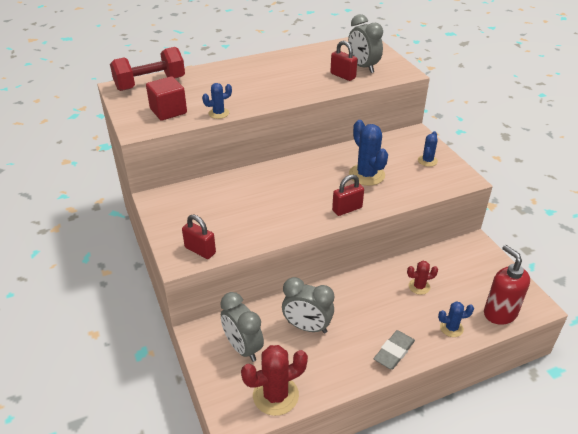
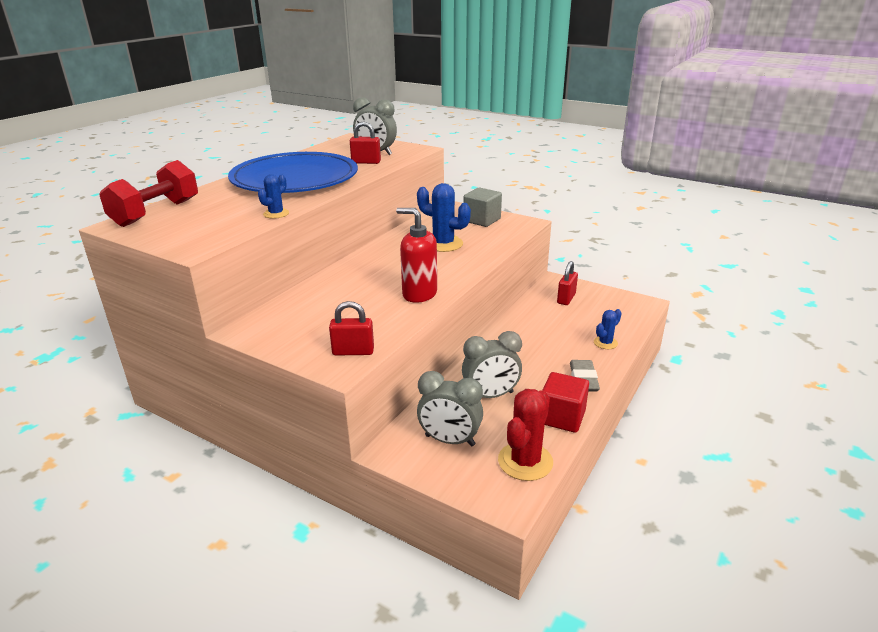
camera: 35 degrees left, 10 degrees down
(168, 111) = (212, 226): red cube -> red cube (562, 417)
(270, 78) = (295, 179): none -> blue plate
(347, 209) = (457, 271): red padlock -> red padlock (566, 298)
(419, 286) = (548, 326): red cactus -> none
(427, 161) = (482, 220): blue cactus -> grey cube
(499, 313) = (626, 318): red soap dispenser -> red soap dispenser (419, 294)

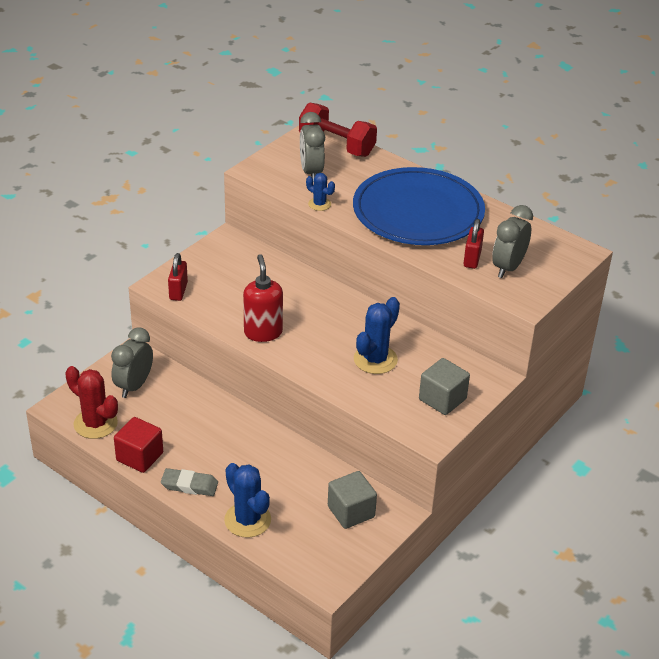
camera: 95 degrees right, 10 degrees up
(419, 294) = (263, 332): red soap dispenser -> red soap dispenser turned 45 degrees counterclockwise
(490, 395) = (183, 418): grey clock -> grey clock (311, 172)
(566, 298) = (351, 512): red padlock -> grey cube
(605, 343) = (247, 520): blue cactus -> blue cactus, size x1.79

